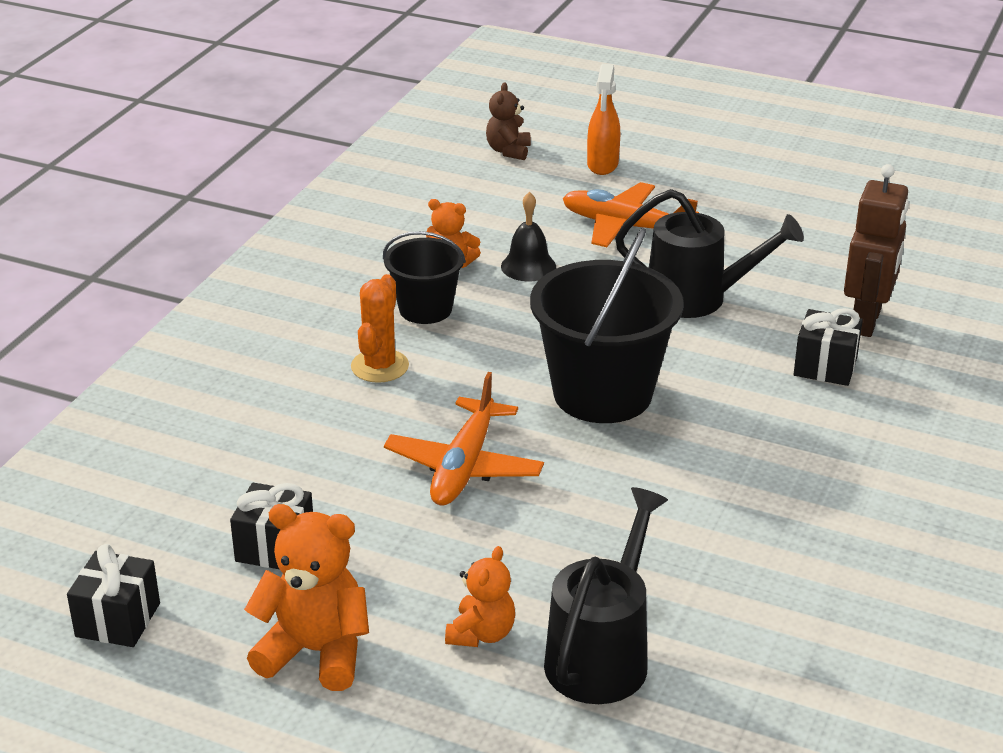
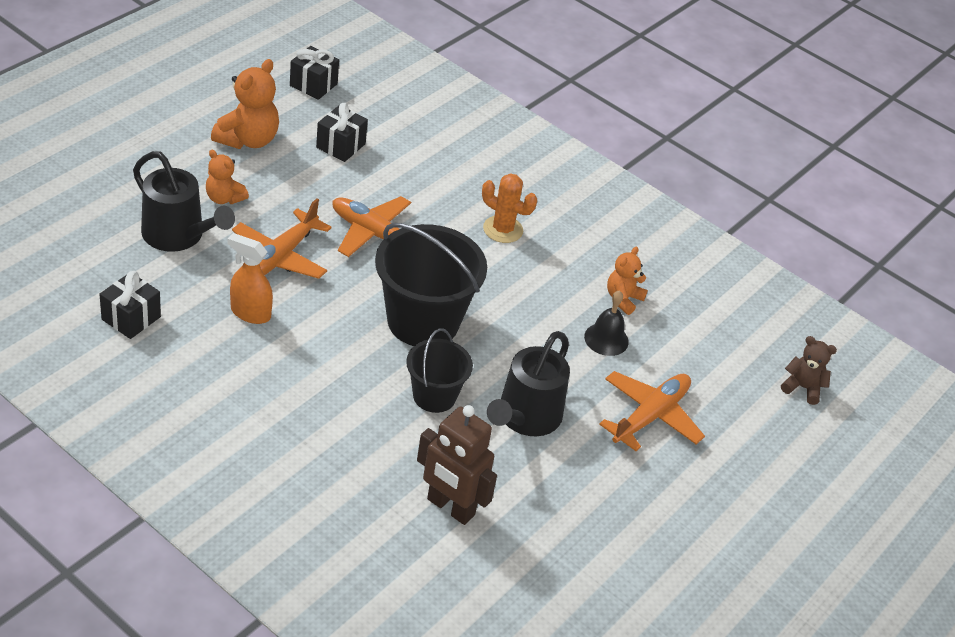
camera: 100 degrees right, 10 degrees up
(425, 309) = (565, 269): black bucket -> black bucket (434, 396)
(573, 540) = (280, 257): none -> orange plane
(602, 165) = (763, 440): orange spray bottle -> orange spray bottle (250, 313)
(825, 367) = (400, 453): black gift -> black gift (131, 318)

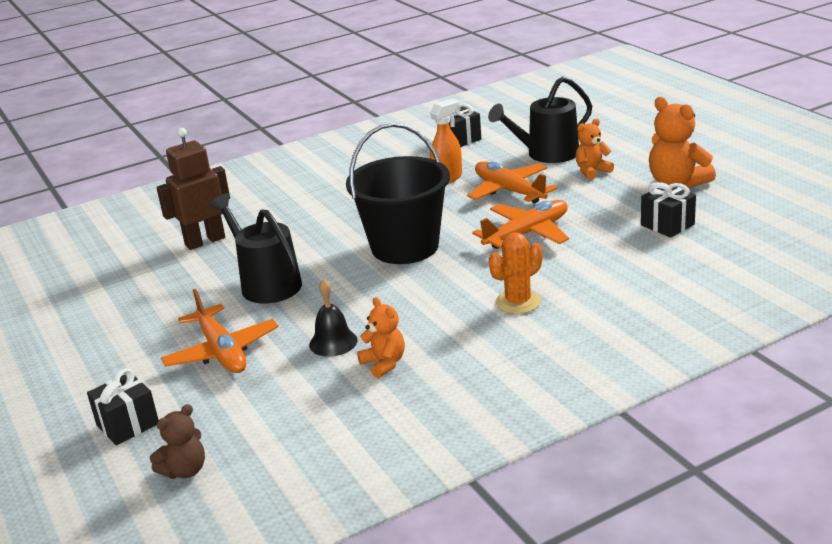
camera: 120 degrees right, 15 degrees down
(313, 85) = (775, 216): black gift -> black gift (128, 424)
(434, 396) = (317, 244): black bucket -> none

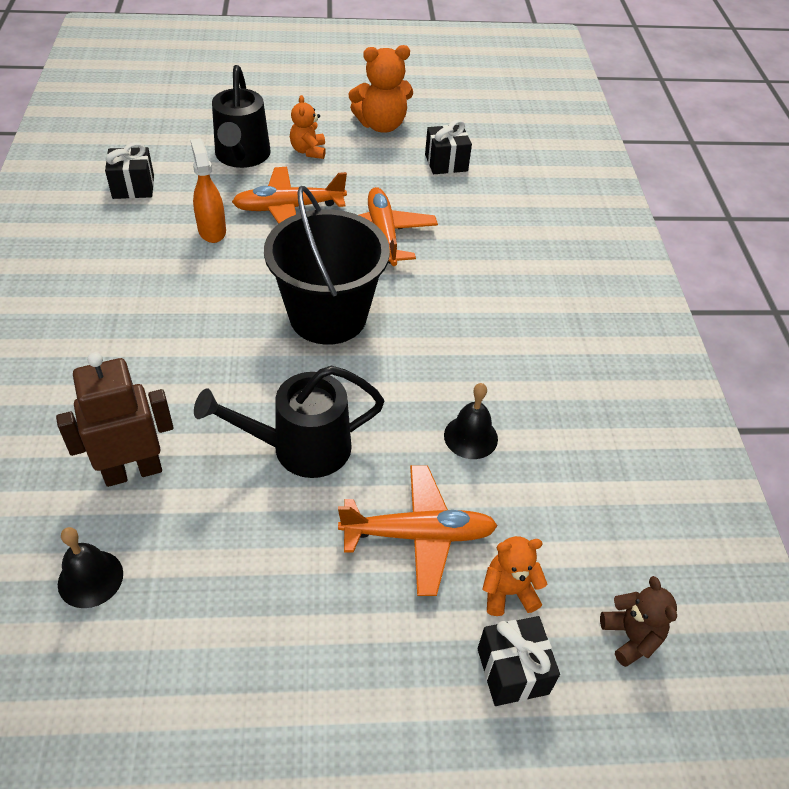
camera: 70 degrees left, 20 degrees up
(120, 261) = (90, 578): none -> black bell
(205, 241) = (133, 471): brown robot -> brown robot turned 75 degrees clockwise
(384, 363) = (536, 415): orange teddy bear -> orange teddy bear (508, 592)
(518, 302) = (498, 291): orange cactus -> none

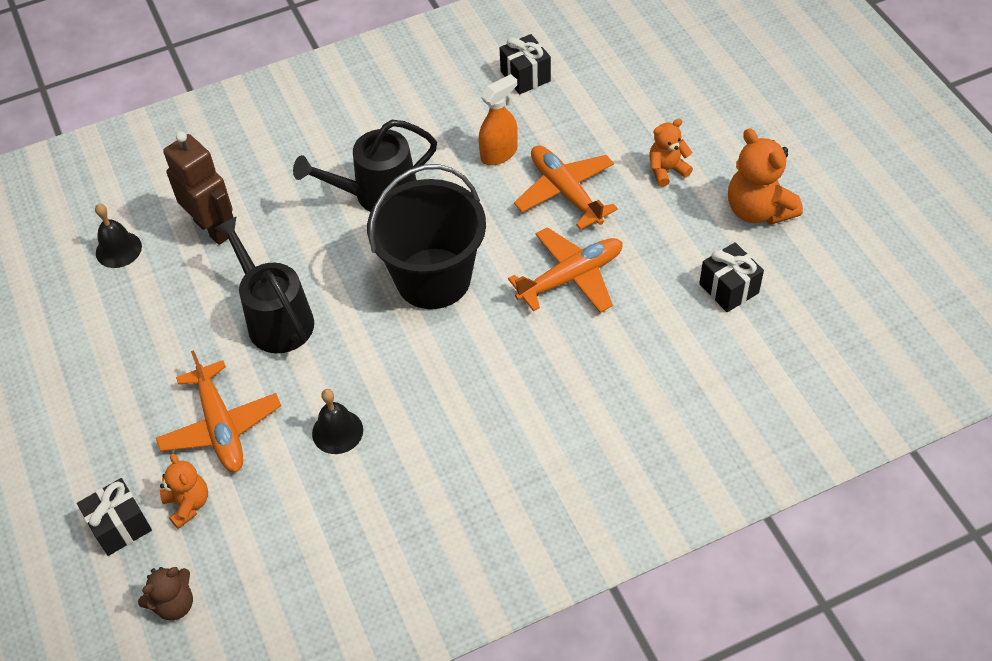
camera: 75 degrees right, 5 degrees up
(242, 156) = (621, 126): black watering can -> black watering can (377, 194)

